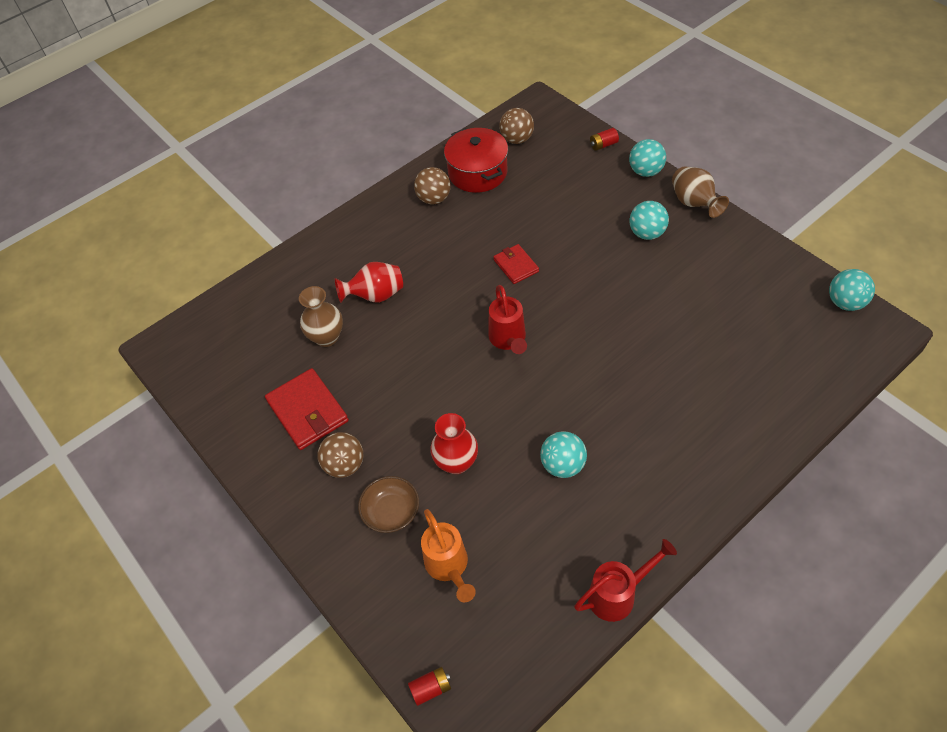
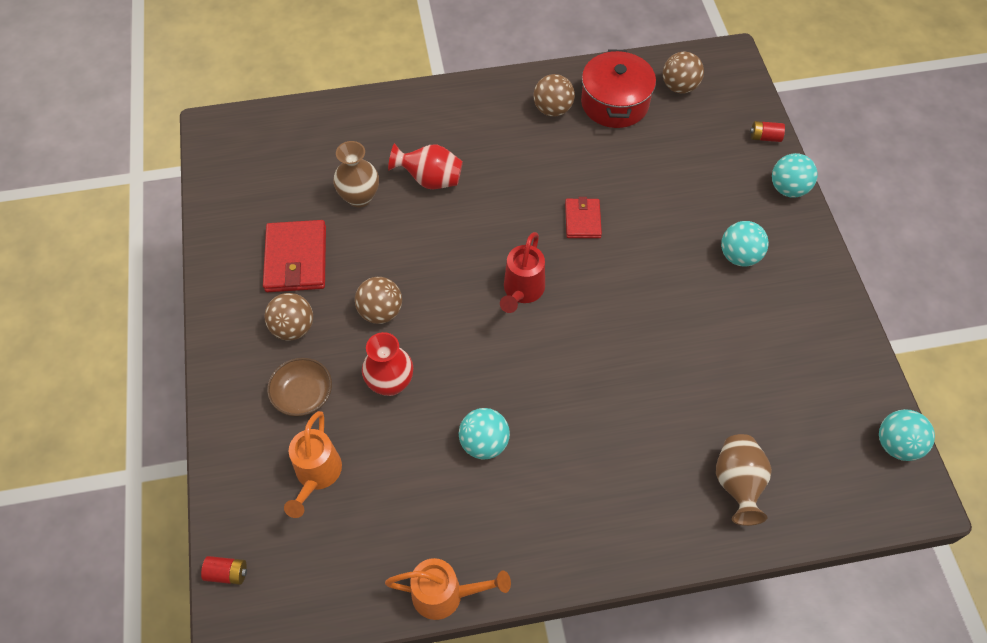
camera: 25 degrees right, 5 degrees up
(408, 413) = (381, 312): none -> brown ball
(617, 594) = (445, 594): red watering can -> orange watering can
(694, 203) = (814, 250): brown vase -> brown vase (737, 484)

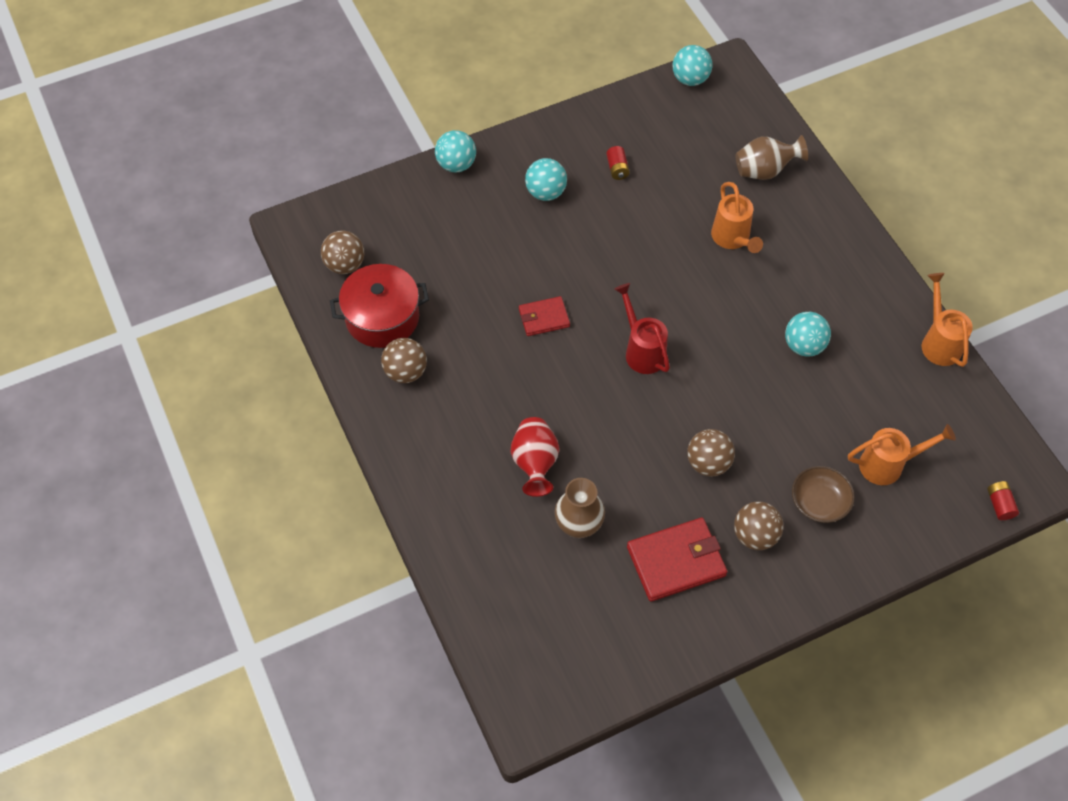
camera: 105 degrees left, 0 degrees up
(390, 383) = (778, 433): red vase -> none
(522, 291) = (642, 351): red watering can -> red watering can turned 120 degrees counterclockwise
(643, 416) = (732, 238): none -> orange watering can
(765, 137) = (396, 187): red battery -> red battery (617, 169)

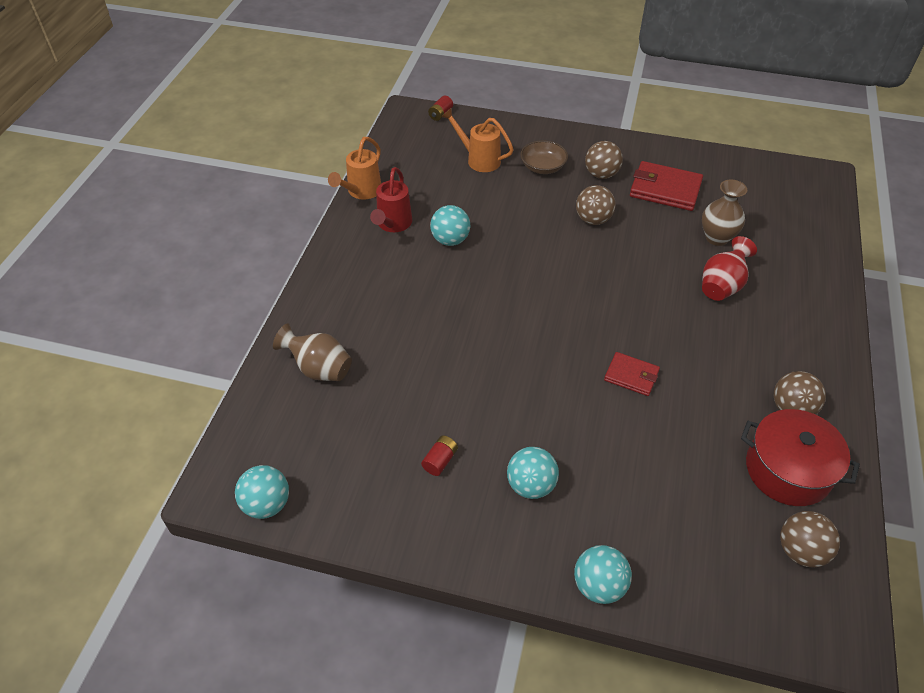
camera: 140 degrees left, 10 degrees down
(642, 351) = (571, 305): red watering can -> red watering can (393, 224)
(732, 238) = (412, 336): orange watering can -> none

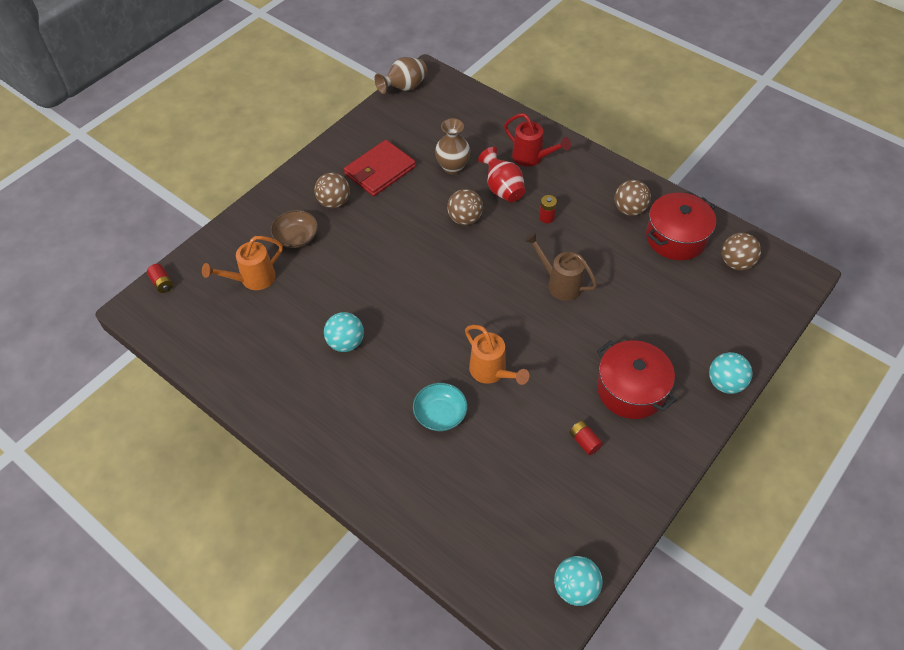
camera: 65 degrees left, 5 degrees up
(319, 369) = (446, 502): brown vase -> brown vase (404, 88)
(361, 191) = (231, 391): orange watering can -> orange watering can (491, 372)
(393, 224) = (296, 380): red watering can -> red watering can (531, 157)
(410, 332) = (440, 414): none -> turquoise bowl
(531, 485) = (631, 389): turquoise ball -> red pot
(593, 220) = (385, 232): brown ball -> brown ball (465, 219)
(631, 376) = (560, 283): red wallet -> brown watering can
(714, 335) = (546, 217): none -> red battery

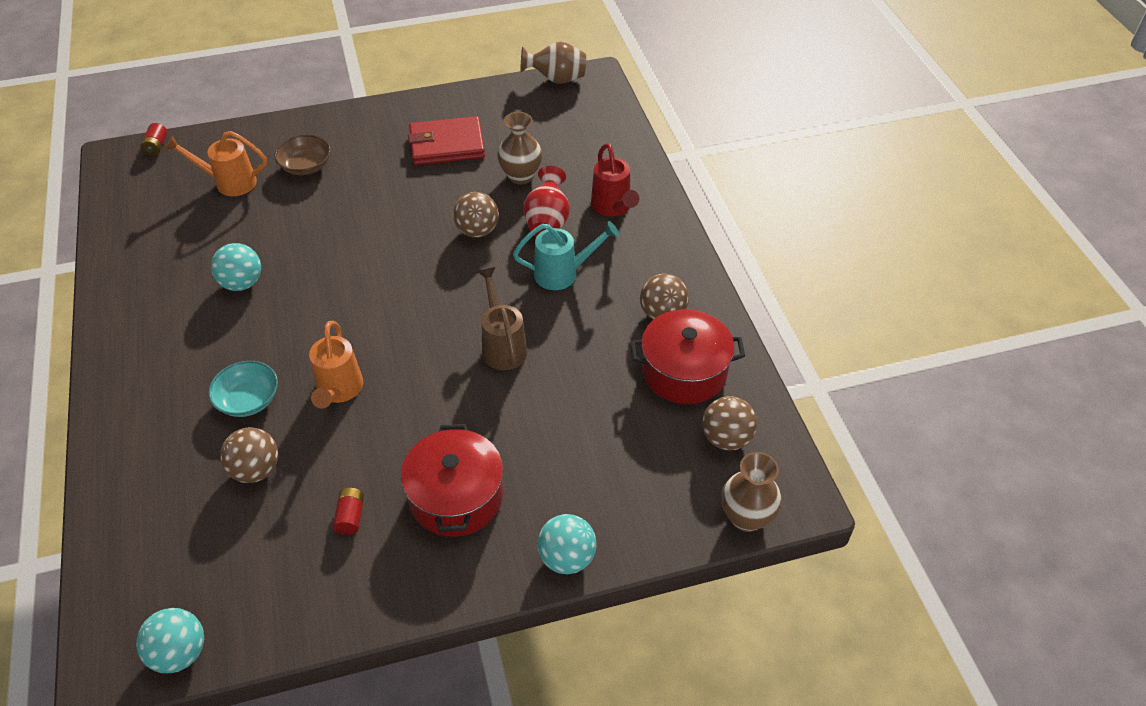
camera: 35 degrees right, 5 degrees down
(334, 202) = (373, 152): brown ball -> brown ball (256, 470)
(546, 217) = (562, 273): red battery -> turquoise watering can
(789, 300) = (746, 517): none -> brown vase

